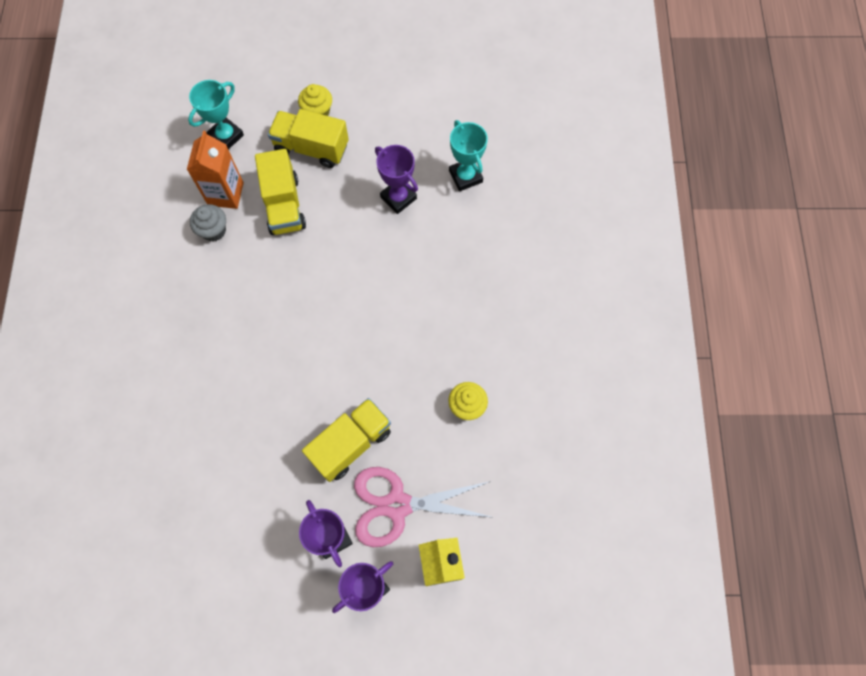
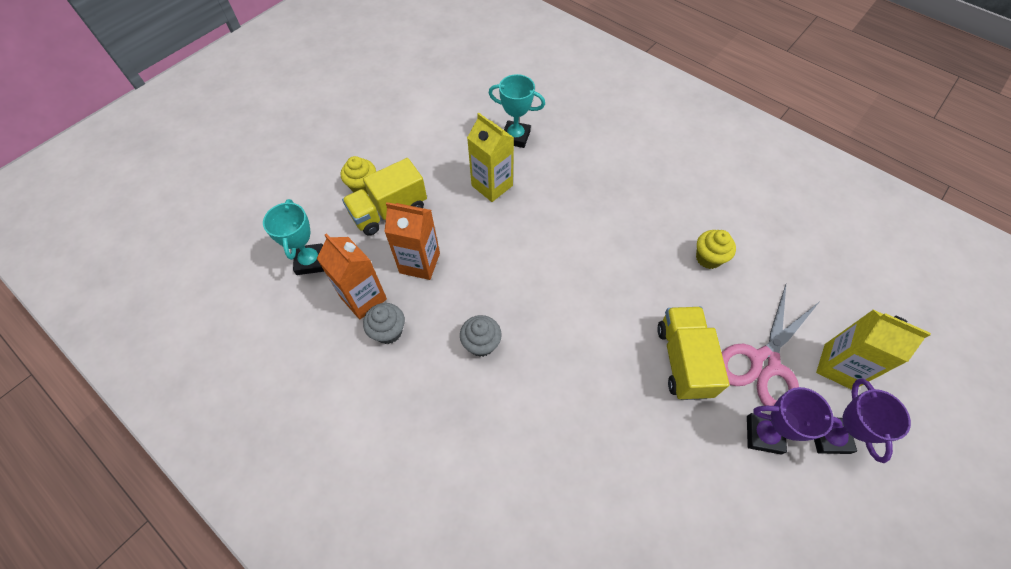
camera: 50 degrees left, 10 degrees down
(252, 297) = (481, 344): none -> grey cupcake
(284, 205) = (419, 263): yellow truck -> orange carton
(398, 198) = (492, 185): purple trophy -> yellow carton

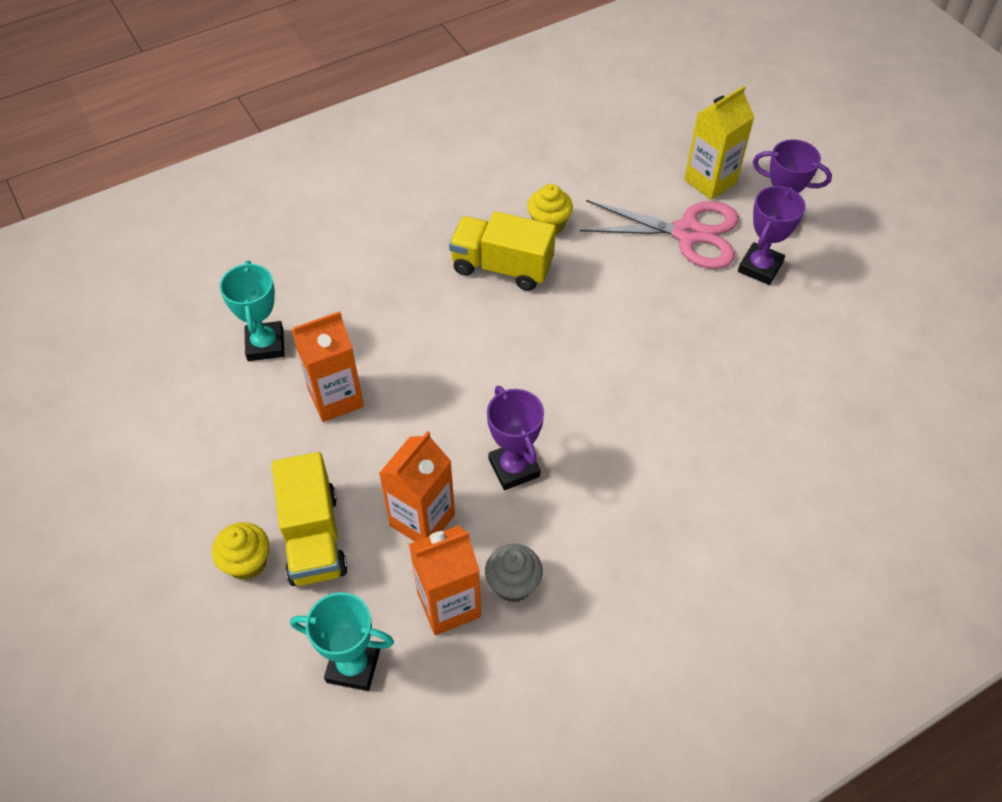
camera: 70 degrees left, 5 degrees down
(478, 303) = (514, 468): none -> purple trophy
(481, 344) = (571, 481): grey cupcake -> none
(492, 185) = (335, 398): yellow carton -> orange carton
(515, 137) = (265, 344): turquoise trophy -> turquoise trophy turned 45 degrees counterclockwise
(683, 360) = (662, 297): yellow truck -> yellow truck (502, 267)
(764, 362) = (687, 233): pink scissors -> pink scissors turned 45 degrees counterclockwise

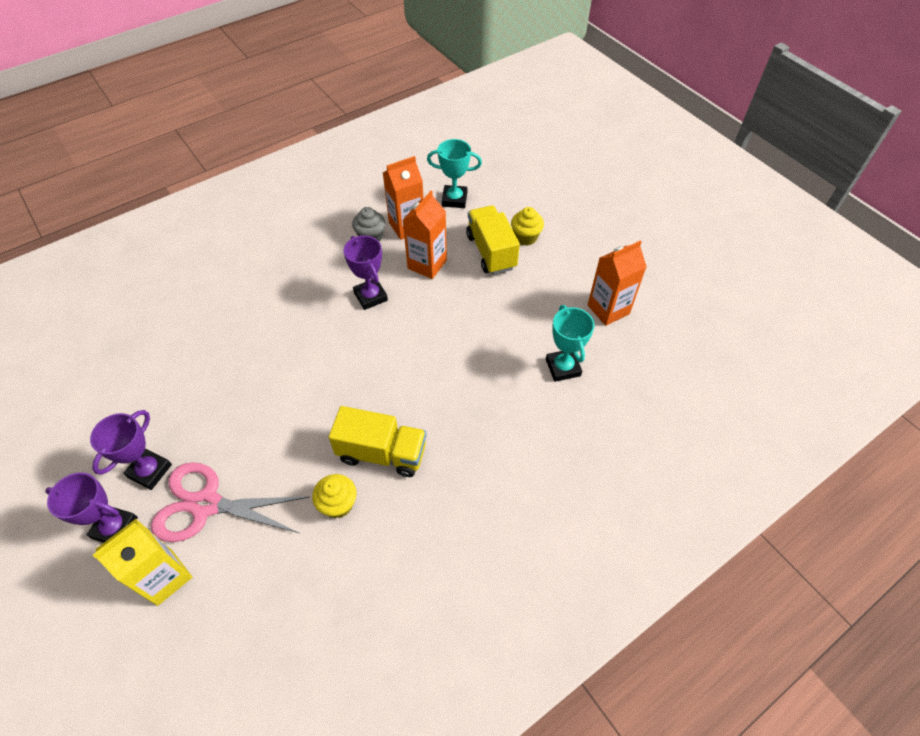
camera: 175 degrees right, 0 degrees up
(335, 398) = (499, 332): orange carton -> orange carton (608, 309)

